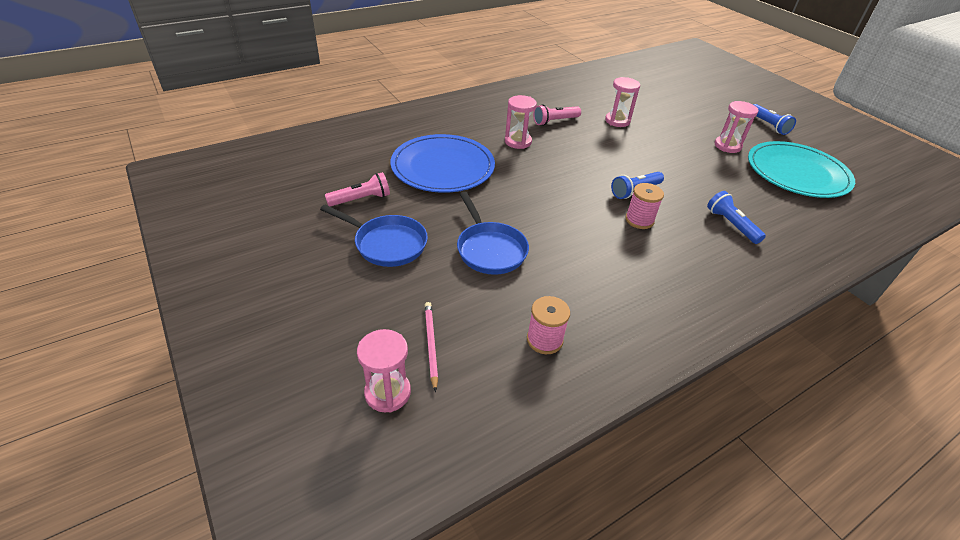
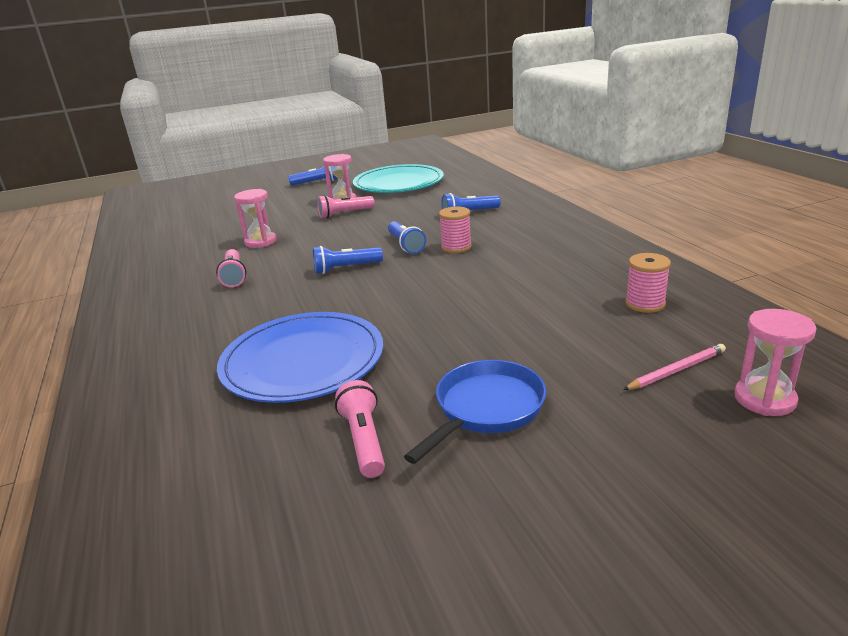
camera: 75 degrees left, 15 degrees down
(431, 344) = (676, 370): pink pencil -> pink pencil turned 150 degrees clockwise
(490, 249) = (501, 329): blue pan -> none
(518, 142) = (268, 302): pink hourglass -> none
(579, 166) = (346, 268): none -> blue flashlight
(694, 151) = (345, 214): none -> pink flashlight

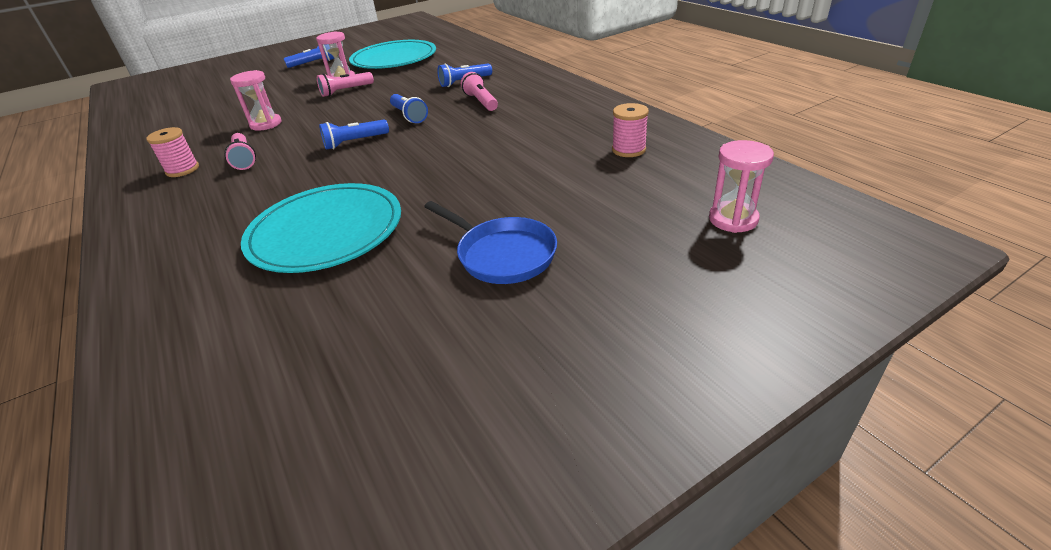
camera: 10 degrees left, 10 degrees up
(303, 361) = (326, 231): blue plate -> turquoise plate
(364, 440) = (395, 295): pink flashlight -> pink flashlight (481, 102)
(456, 247) = (456, 114): pink spool -> pink spool (182, 170)
(486, 409) = (502, 254): blue pan -> blue pan turned 105 degrees clockwise
(676, 370) = (660, 203): pink pencil -> none

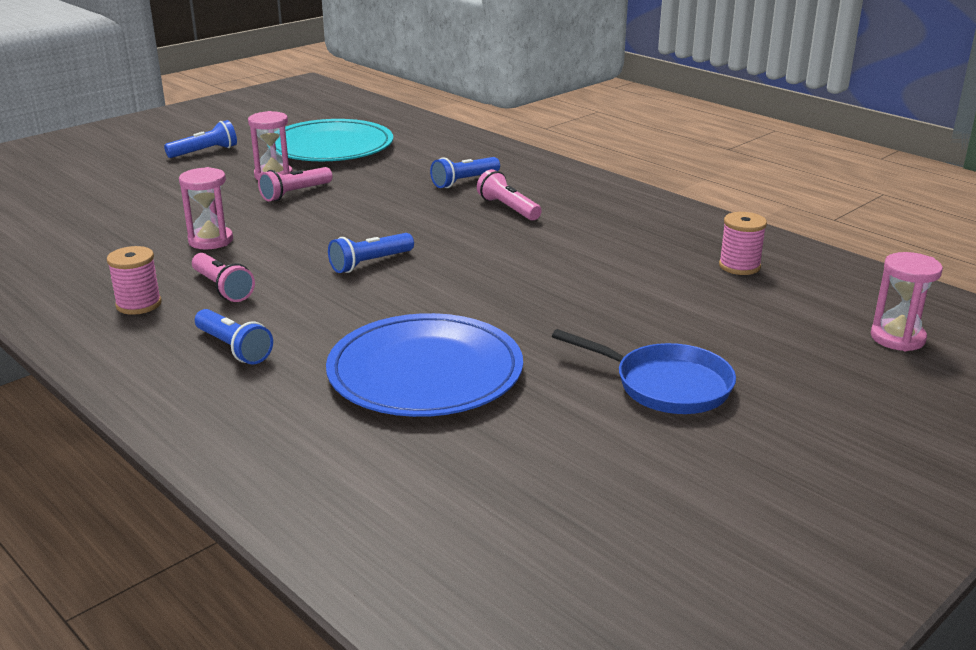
camera: 15 degrees left, 10 degrees down
(326, 231) = (425, 372): turquoise plate -> blue plate
(409, 116) = (420, 227): blue flashlight -> blue flashlight (234, 348)

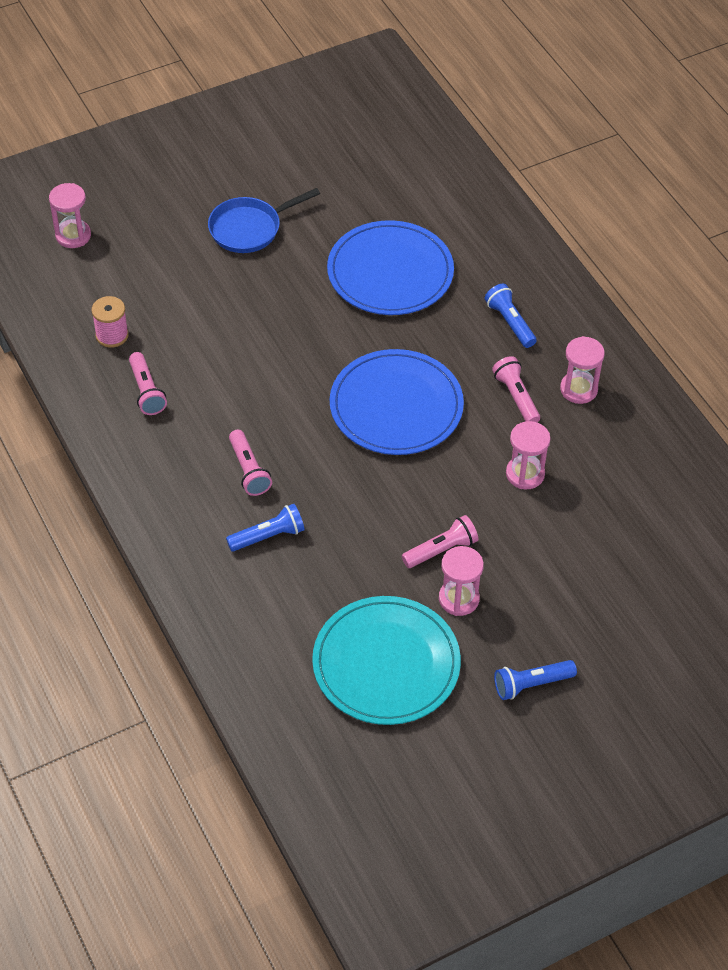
camera: 165 degrees left, 25 degrees up
(139, 304) = (578, 389): pink spool -> pink hourglass
(370, 263) = (396, 406): blue flashlight -> blue plate
(657, 237) = (146, 391): none -> pink flashlight
(666, 385) = (249, 228): blue pan -> blue pan turned 75 degrees counterclockwise

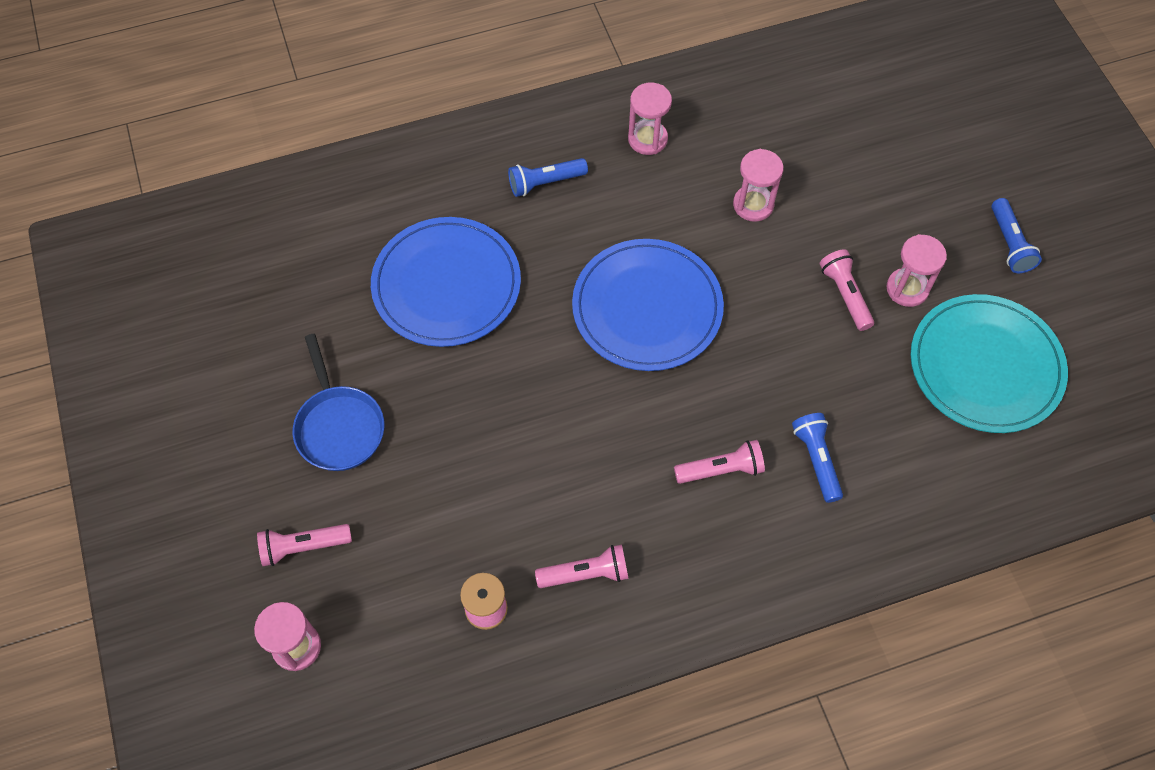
camera: 80 degrees left, 10 degrees up
(516, 397) = (650, 195): pink flashlight -> pink flashlight (303, 547)

